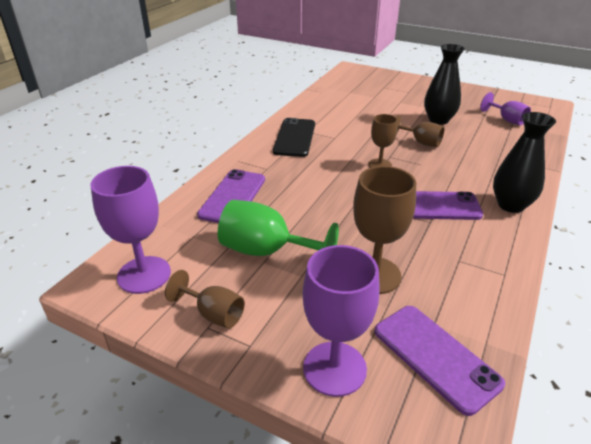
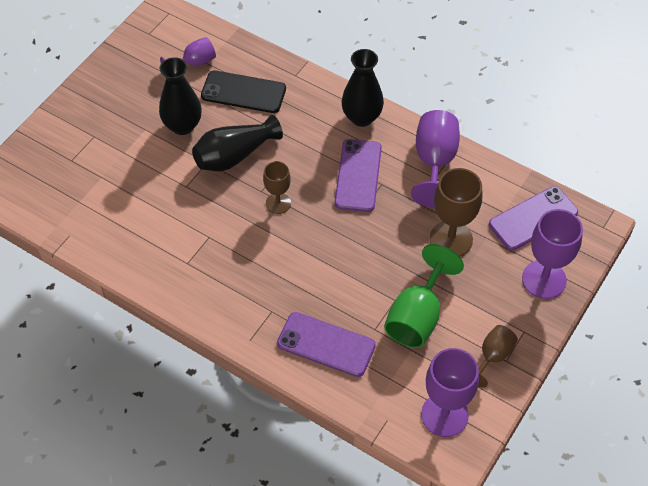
camera: 85 degrees left, 20 degrees up
(294, 138) = (202, 278): black phone -> black phone (243, 92)
(421, 142) = (234, 155): brown goblet -> black vase
(482, 259) = (434, 162): none -> purple goblet

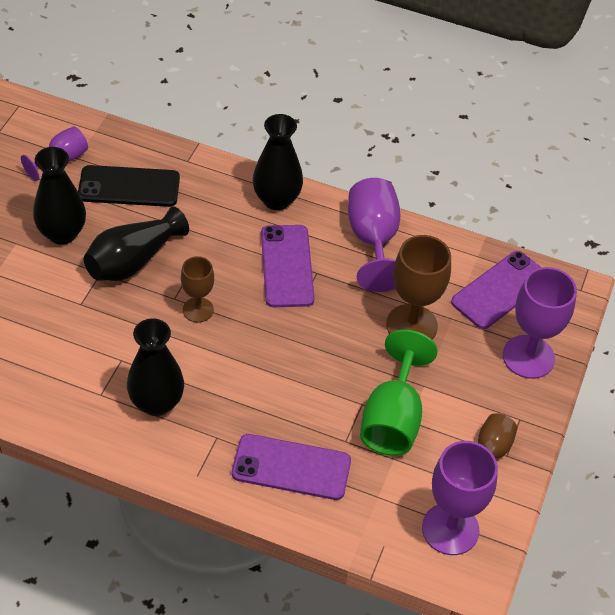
camera: 15 degrees left, 5 degrees down
(229, 276) = (156, 403): none -> black vase

